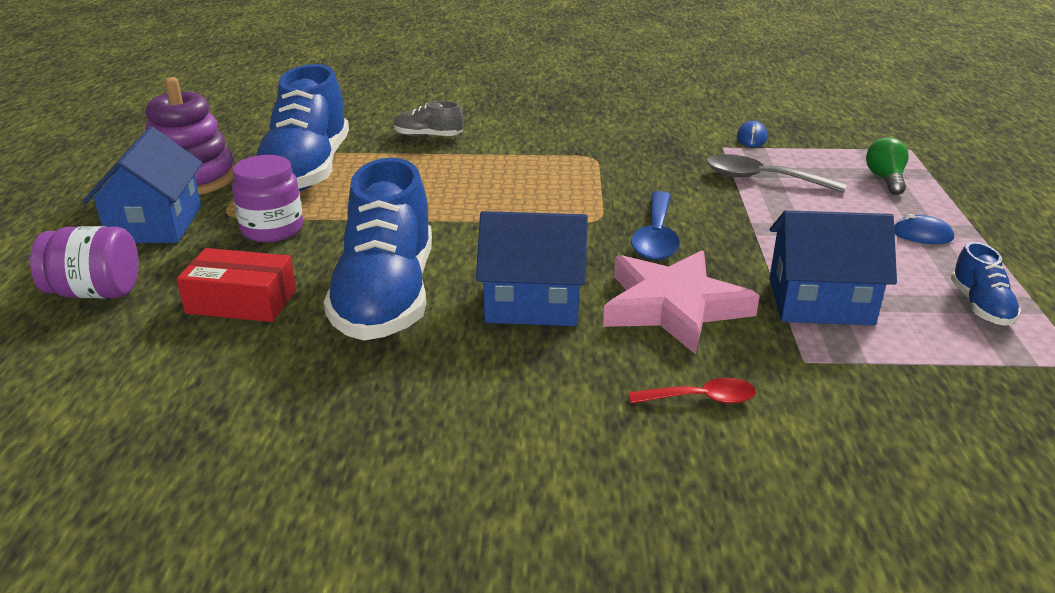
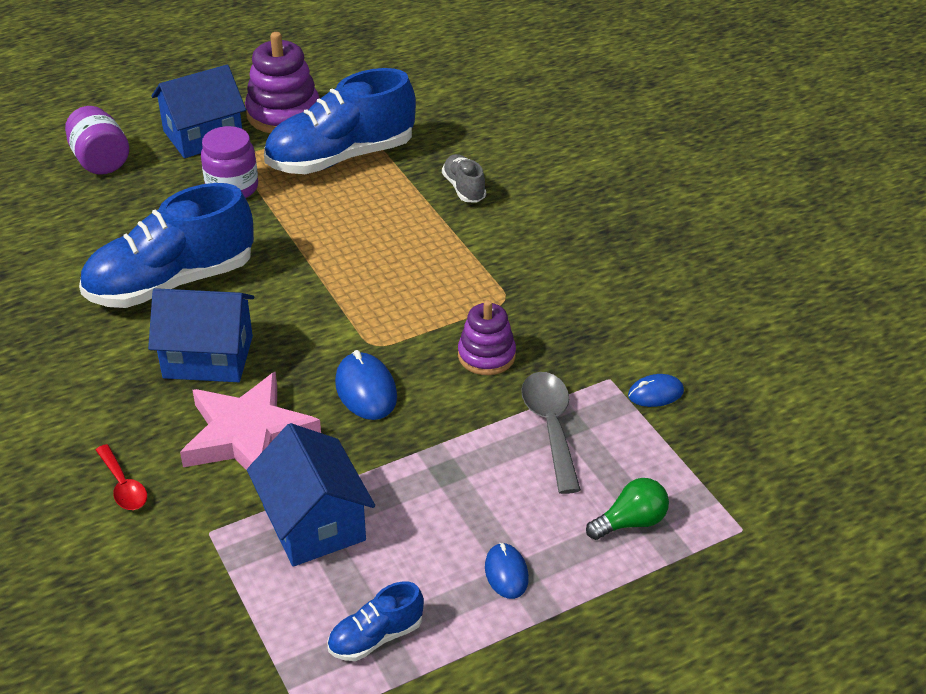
camera: 60 degrees right, 10 degrees up
(241, 301) = (125, 223): red box -> none
(533, 302) = (208, 357): blue house -> blue house turned 60 degrees counterclockwise
(656, 180) = (486, 356): none -> purple stacking toy
(656, 237) = (366, 390): blue spoon -> blue mouse

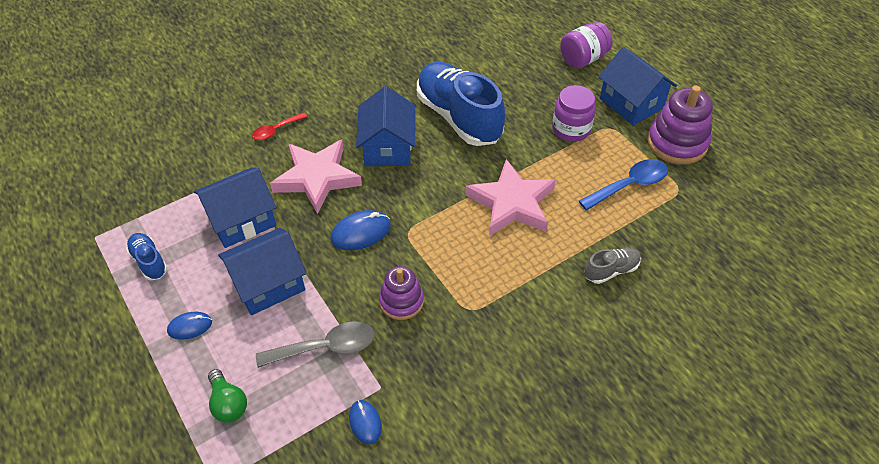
camera: 85 degrees right, 10 degrees up
(341, 158) = (629, 185): blue shoe -> blue spoon
(346, 250) = (512, 203): none -> pink star
(441, 487) = (268, 284): none -> blue house

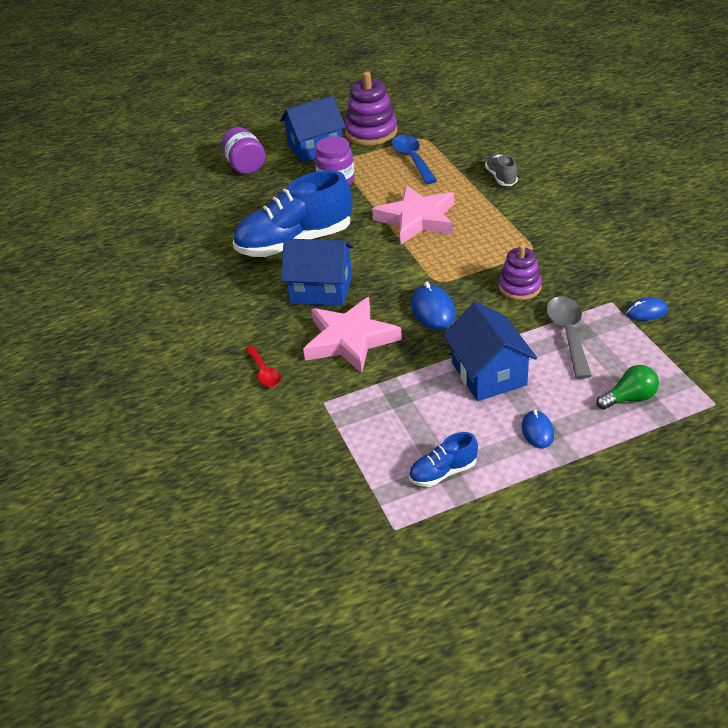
camera: 75 degrees left, 10 degrees down
(241, 220) = (397, 396): blue house -> none

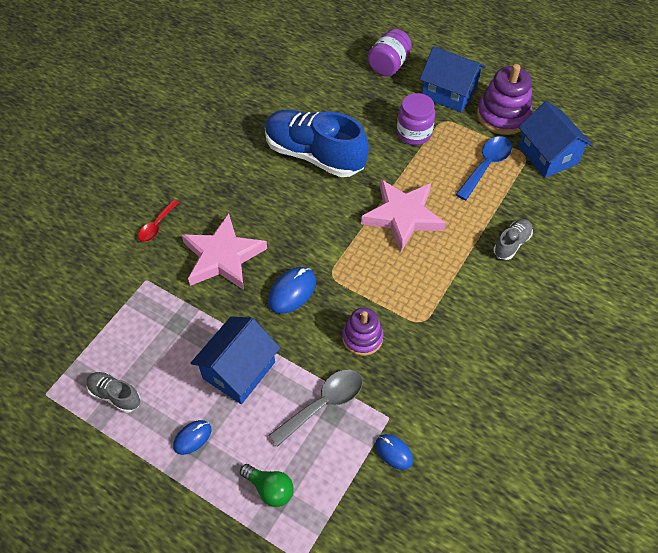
camera: 50 degrees right, 15 degrees up
(321, 289) = (269, 205): blue house -> blue house (548, 155)
(443, 472) = (115, 395): blue shoe -> grey shoe

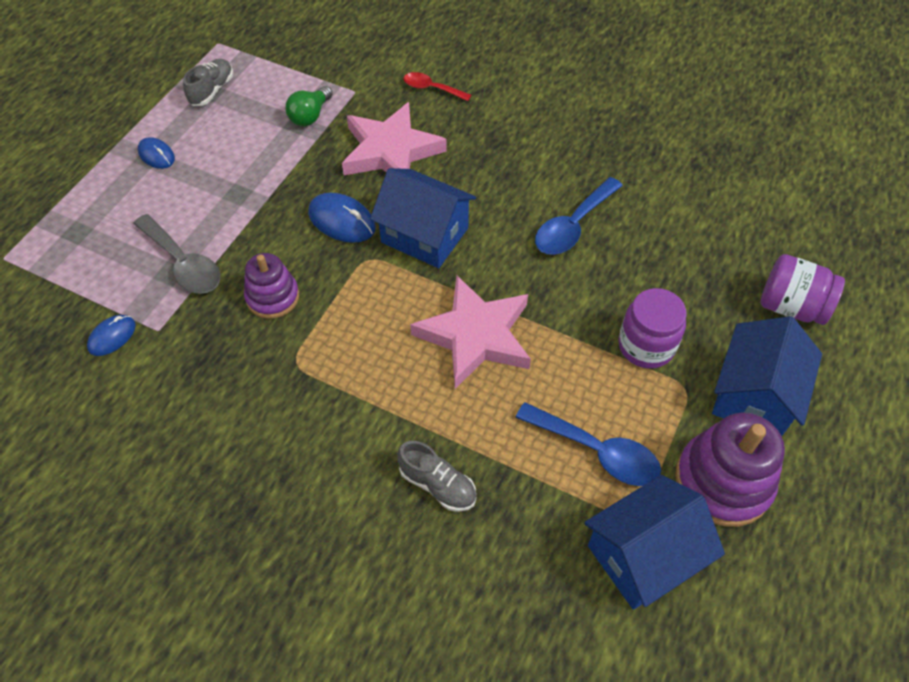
camera: 85 degrees right, 0 degrees up
(239, 370) = (234, 183): blue house -> blue house (424, 235)
(269, 489) = (88, 224): green light bulb -> green light bulb (310, 115)
(314, 155) = (573, 225): blue shoe -> blue spoon

